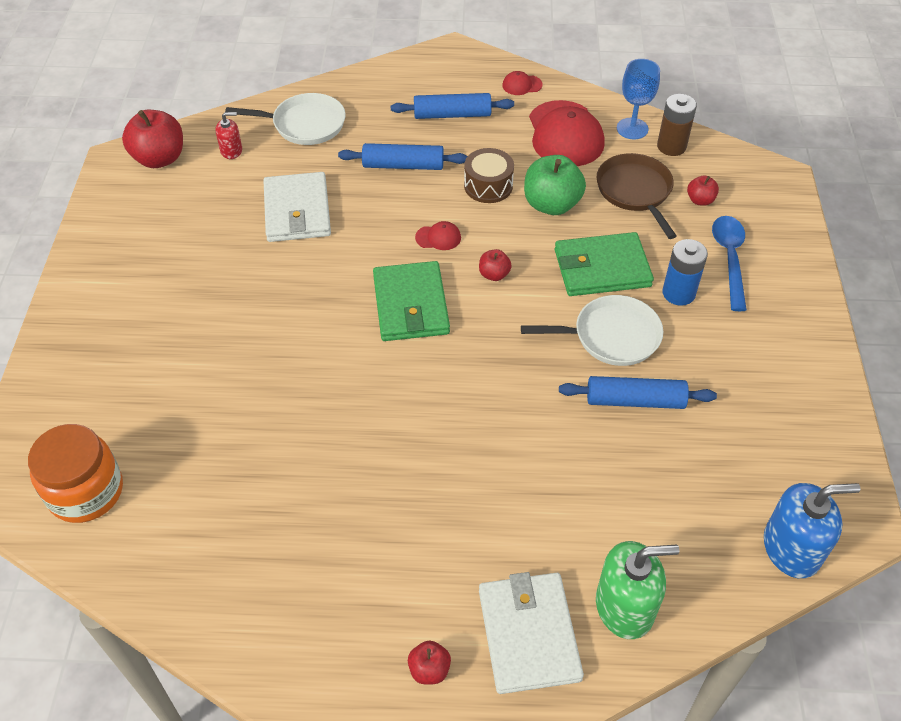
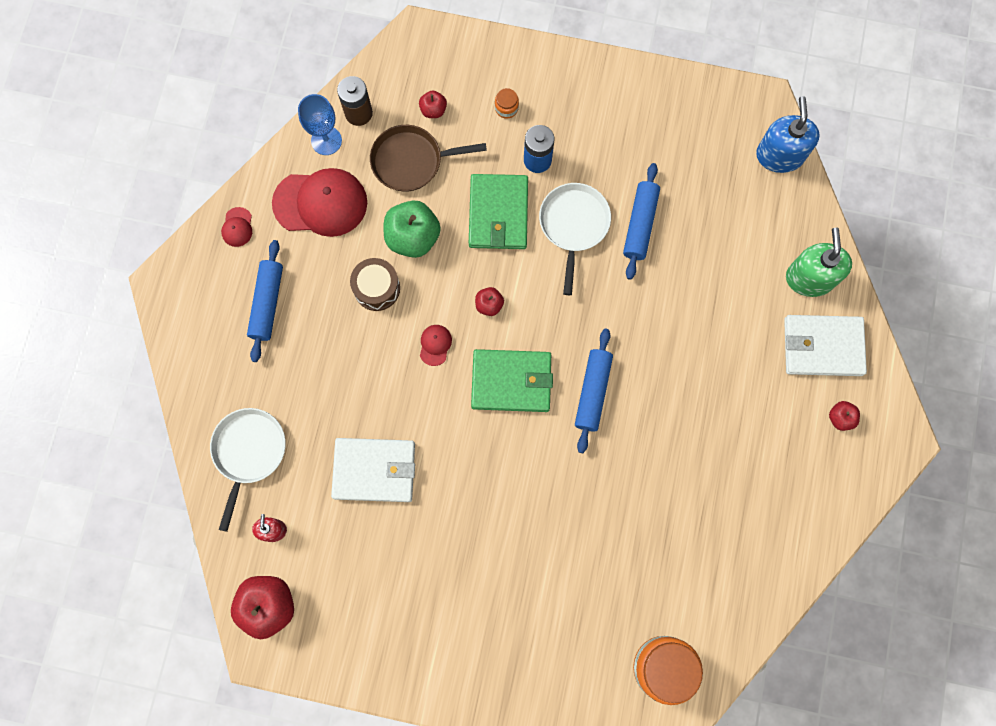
camera: 80 degrees left, 25 degrees up
(403, 165) = (332, 362): blue rolling pin -> blue rolling pin (593, 392)
(729, 258) = (506, 108): blue spoon -> orange jar

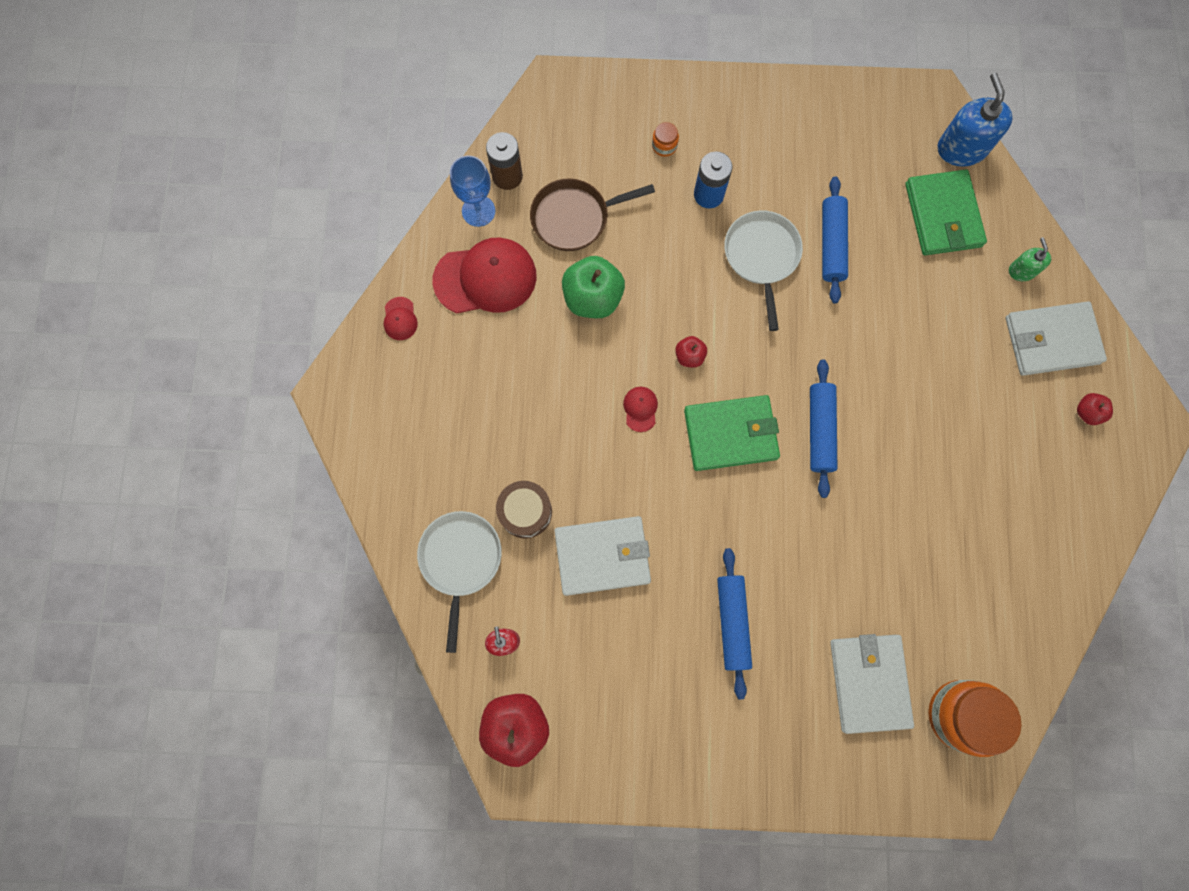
camera: 10 degrees left, 0 degrees up
(267, 303) = (449, 395): blue rolling pin -> blue rolling pin (732, 622)
(377, 288) = (565, 359): brown drum -> brown drum (525, 512)
(433, 110) = (587, 160): red apple -> none
(498, 214) = (679, 258): green wallet -> green wallet (943, 215)
(588, 624) = (869, 682): none -> white wallet
(809, 278) = (1022, 271): green soap dispenser -> green soap dispenser, size x0.54

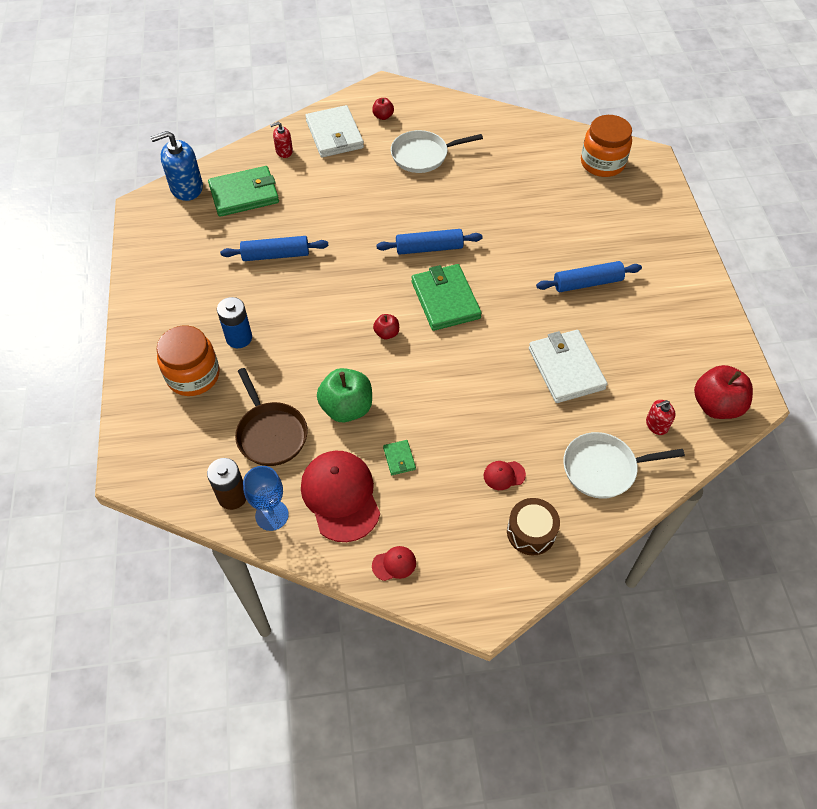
camera: 100 degrees left, 20 degrees down
(518, 343) = (399, 458): none -> green wallet
(525, 512) = (547, 427): brown drum -> brown drum (531, 532)
(640, 409) = (439, 360): red cap -> red cap (504, 475)
(664, 146) = (193, 375): orange jar -> orange jar, size x2.34
(761, 257) = (292, 297): white pan -> white pan (423, 155)
(869, 682) = (600, 207): white wallet -> none
(1022, 271) = (284, 151): green soap dispenser -> red soap dispenser

